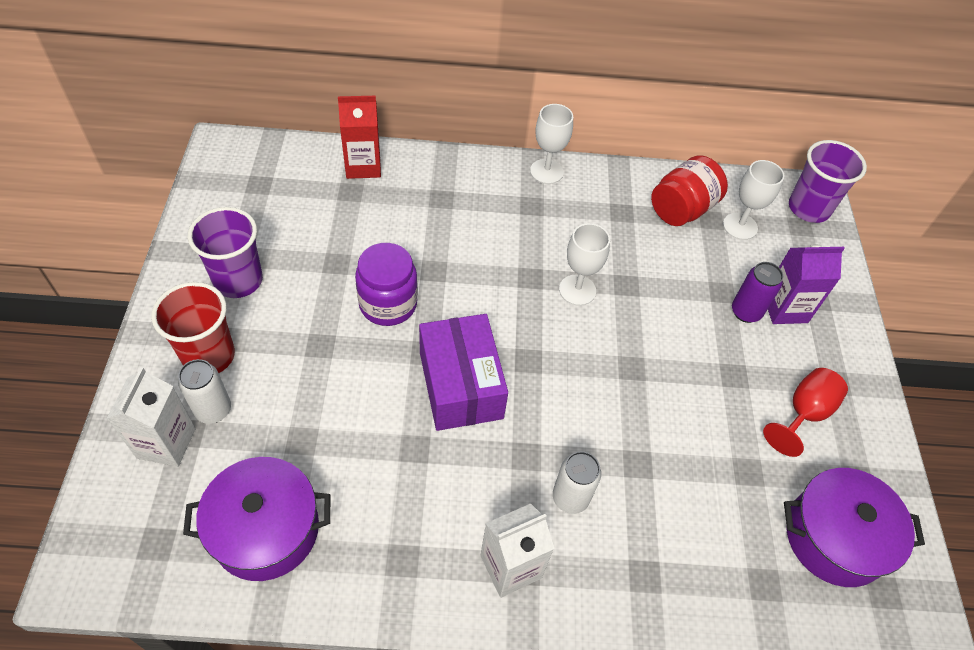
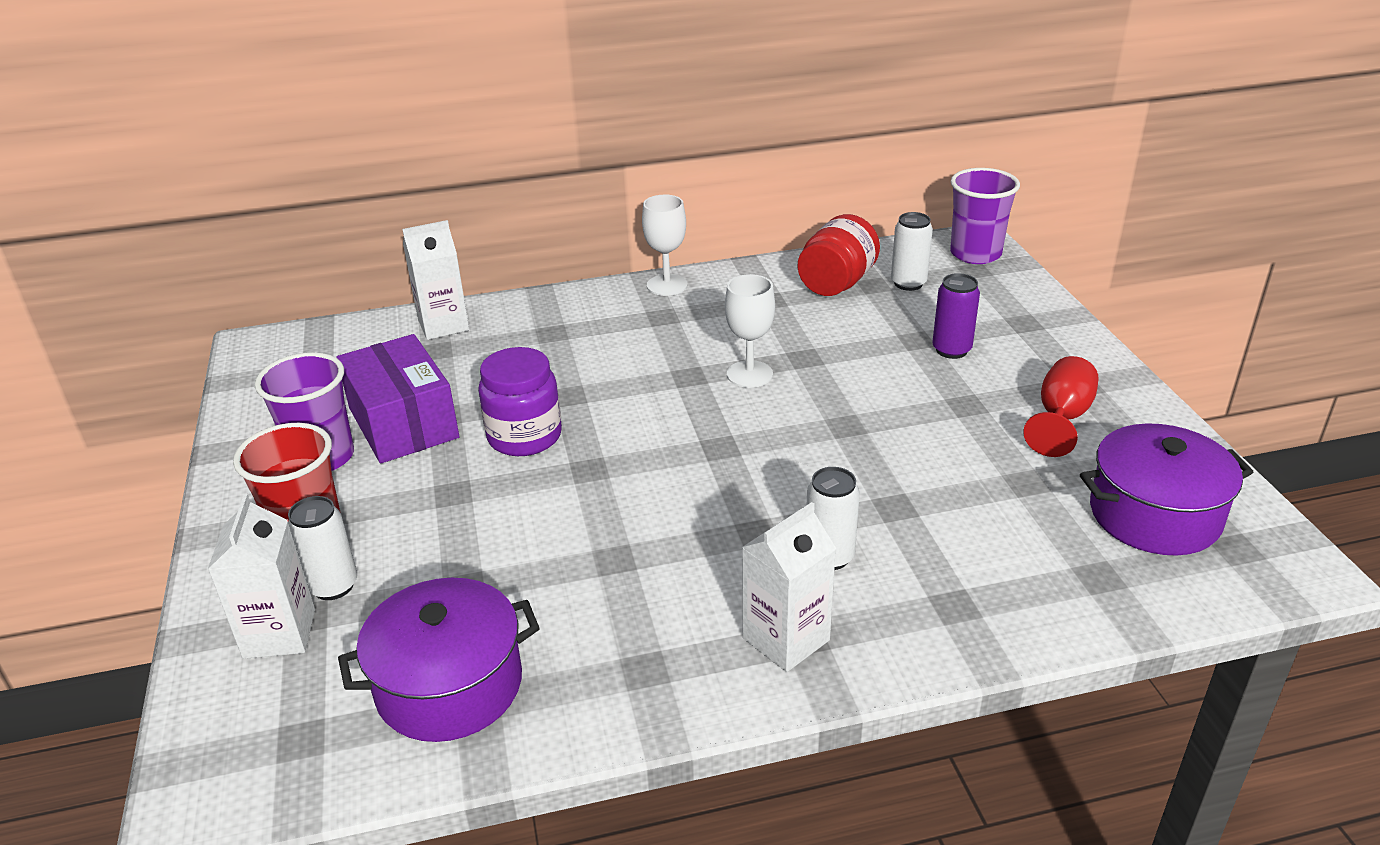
camera: 10 degrees left, 20 degrees down
(363, 166) = (443, 325): red carton -> white carton
(460, 385) = (647, 487): purple box -> purple box (403, 423)
(740, 226) = (908, 283): white goblet -> white can
(785, 308) = (993, 337): purple carton -> none

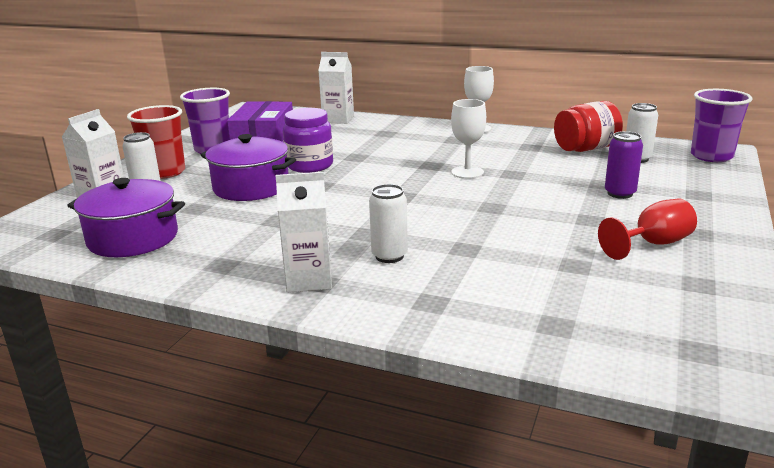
camera: 35 degrees right, 10 degrees down
(1154, 515) = (652, 311): purple pot -> purple pot (251, 187)

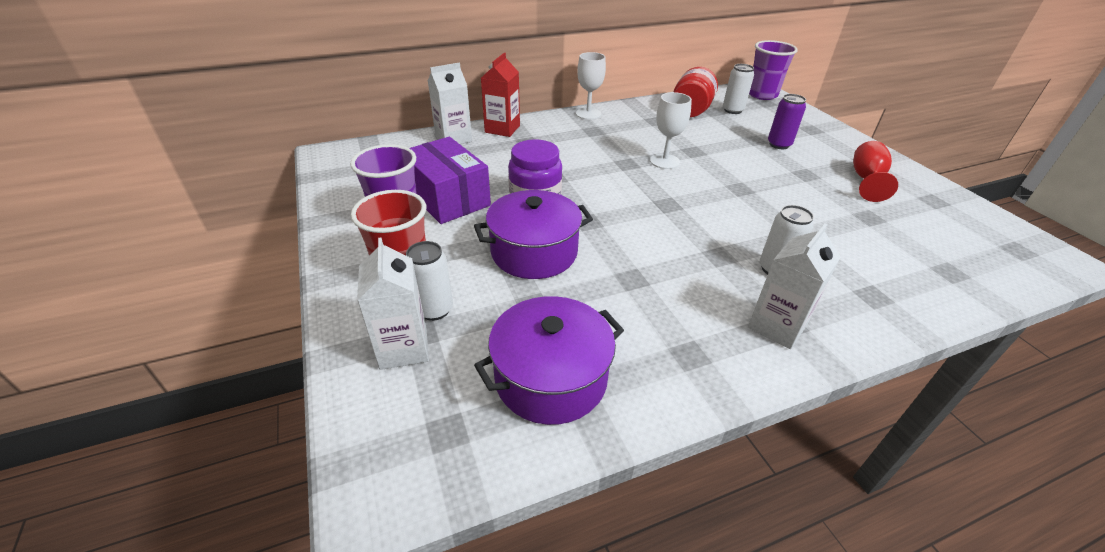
camera: 45 degrees left, 15 degrees up
(384, 122) = (502, 129): none -> red carton

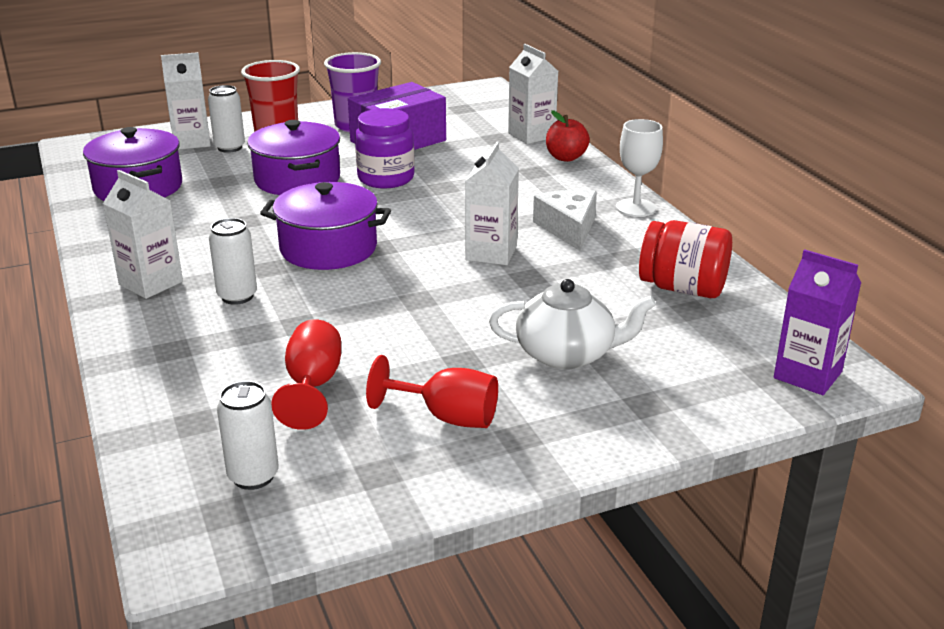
camera: 90 degrees right, 10 degrees down
(502, 129) = (566, 157): red carton -> red apple
(621, 135) = (568, 228): none -> white cheese
(664, 161) = (491, 253): white goblet -> white carton
(676, 227) = (328, 248): none -> purple pot
(732, 110) = (705, 329): white can -> white can (253, 476)
(762, 95) = (807, 375): purple cup -> purple carton
(779, 144) = (567, 354): purple can -> white teapot
(871, 225) = (312, 386): none -> red goblet

